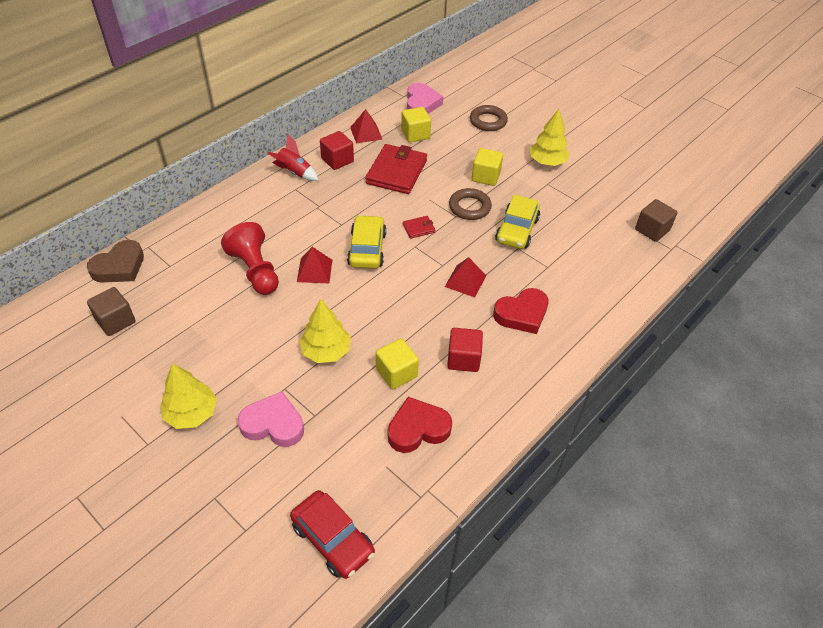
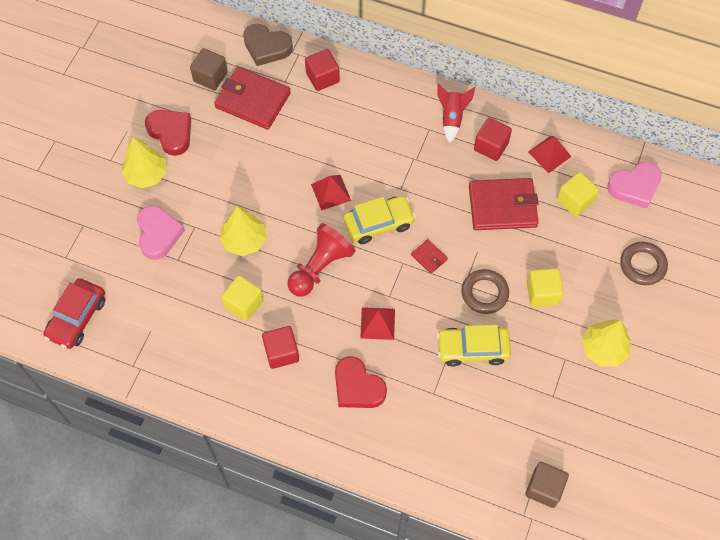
camera: 70 degrees right, 15 degrees up
(171, 296) = (253, 100): none -> red wallet
(188, 238) = (322, 77): none -> red cube
(255, 271) = (309, 147): red pawn -> red pawn (320, 267)
(418, 429) = (194, 341): red heart -> red heart (171, 133)

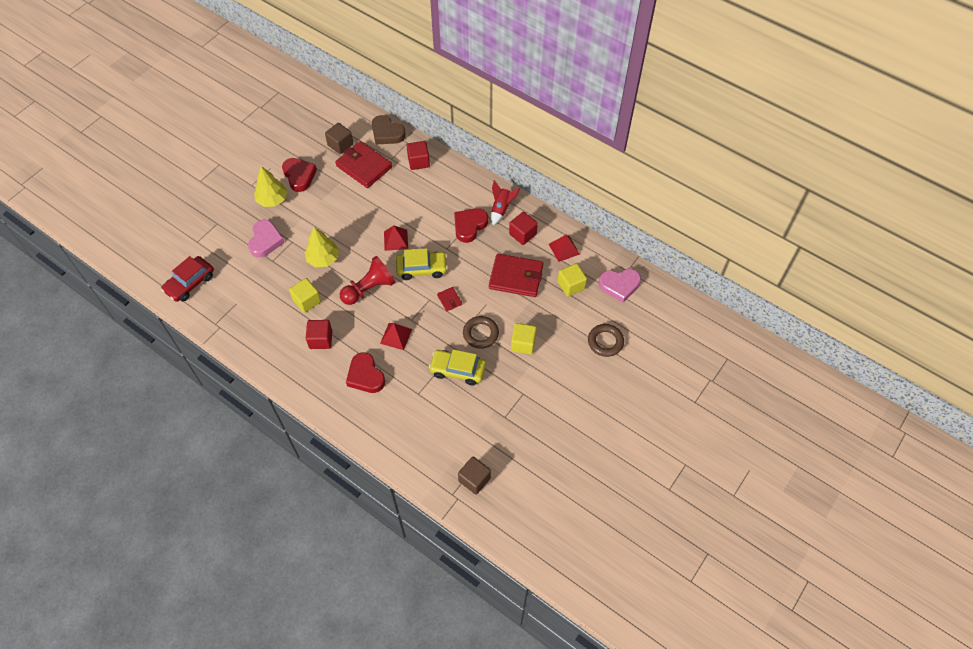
camera: 15 degrees right, 5 degrees down
(419, 151) = (469, 226): none -> red heart
(603, 349) = (554, 393): yellow tree -> none

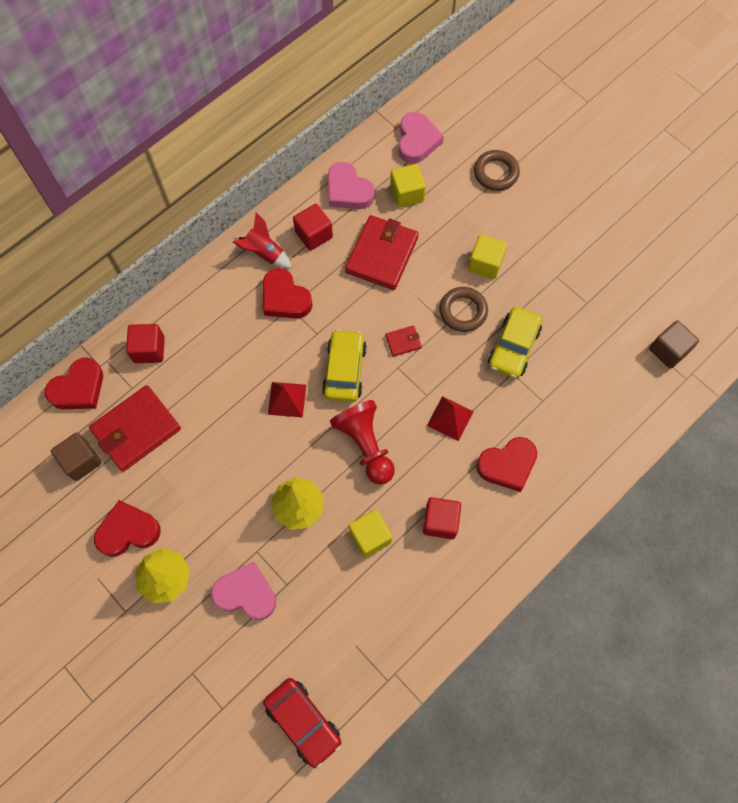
camera: 80 degrees left, 10 degrees up
(387, 133) = (78, 388): brown heart -> red heart
(564, 249) = (348, 191): red pyramid -> pink heart

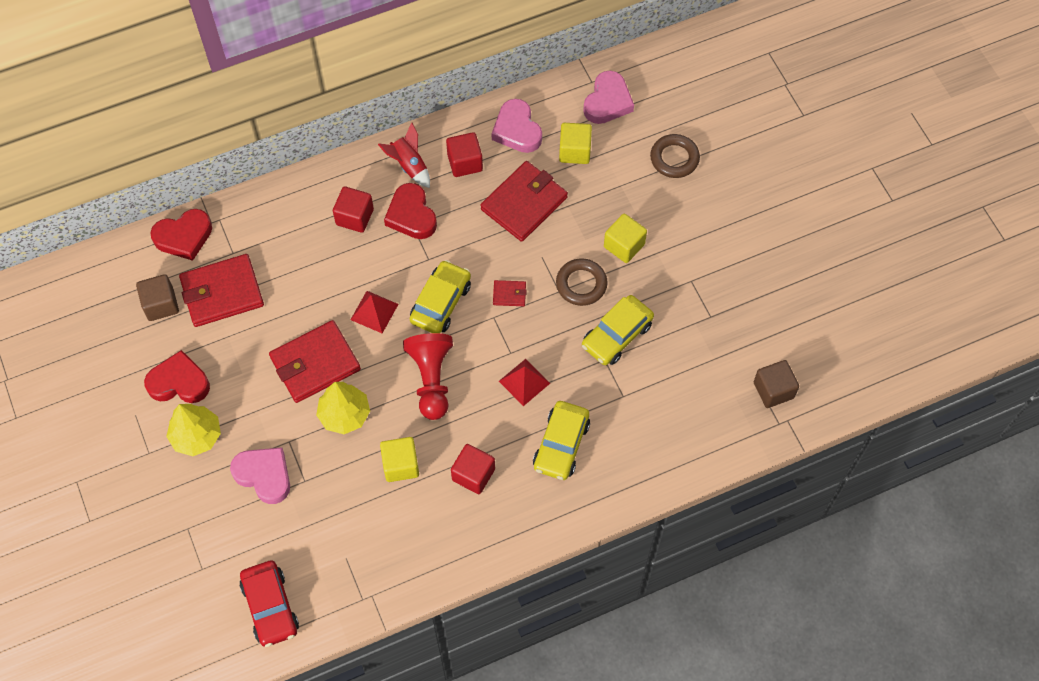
camera: 20 degrees right, 5 degrees down
(149, 349) = (263, 222): red cube -> red cube (354, 217)
(251, 467) = (315, 363): none -> red wallet
(507, 465) = (561, 445): red heart -> yellow car

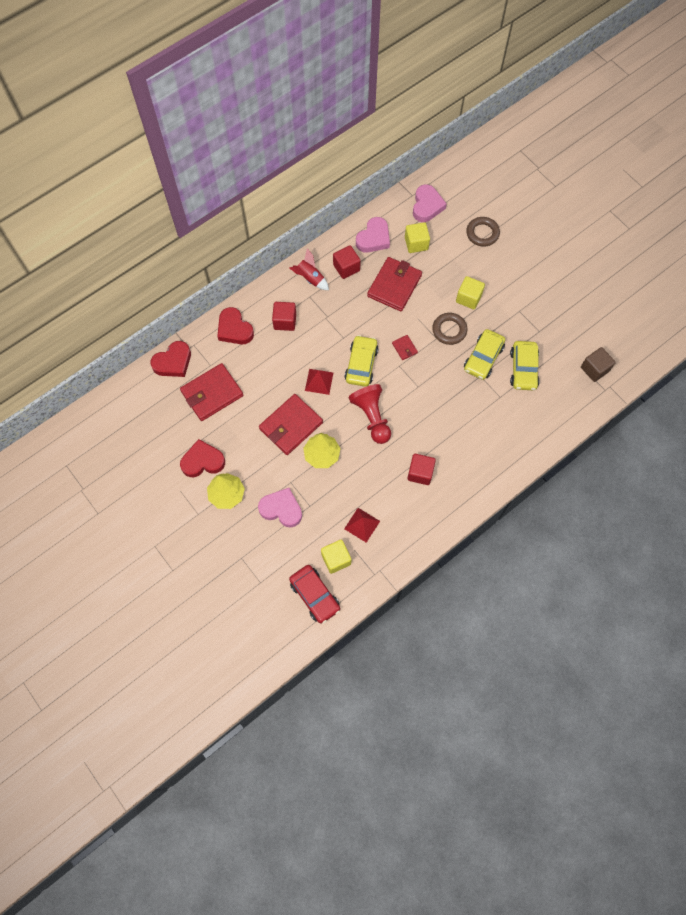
camera: 15 degrees left, 5 degrees up
(161, 304) = (173, 412): brown cube -> none
(400, 465) = (370, 479): yellow cube -> yellow cube (336, 559)
(411, 215) = (322, 311): red heart -> red heart (234, 329)
(509, 294) = (404, 348): red wallet -> red wallet turned 75 degrees clockwise
(517, 130) = (373, 238): pink heart -> pink heart turned 105 degrees counterclockwise
(524, 382) = (433, 403): red pyramid -> red pyramid (362, 525)
(561, 445) = (471, 439): yellow car -> yellow car (523, 369)

